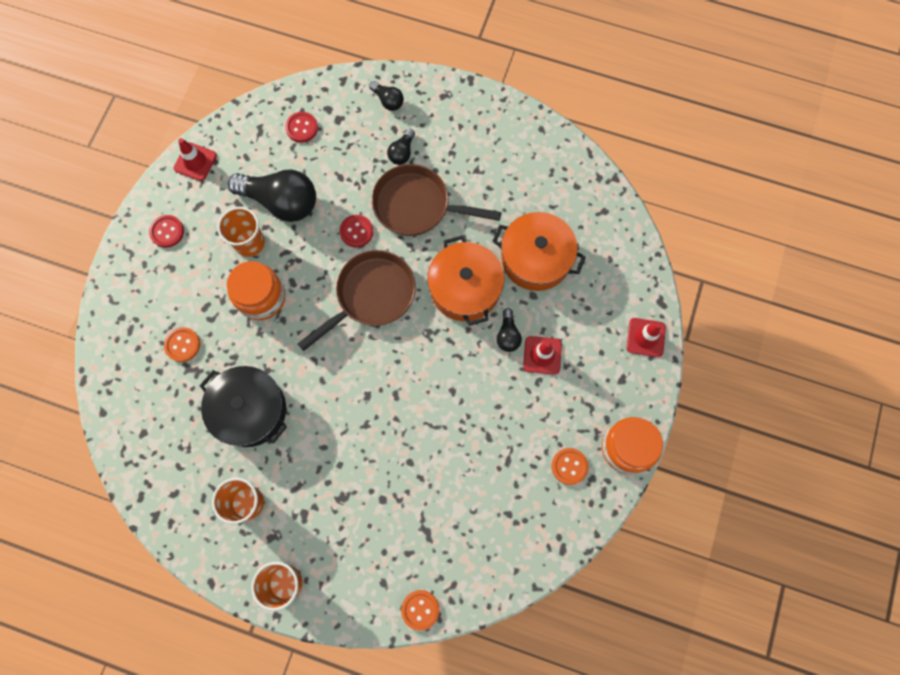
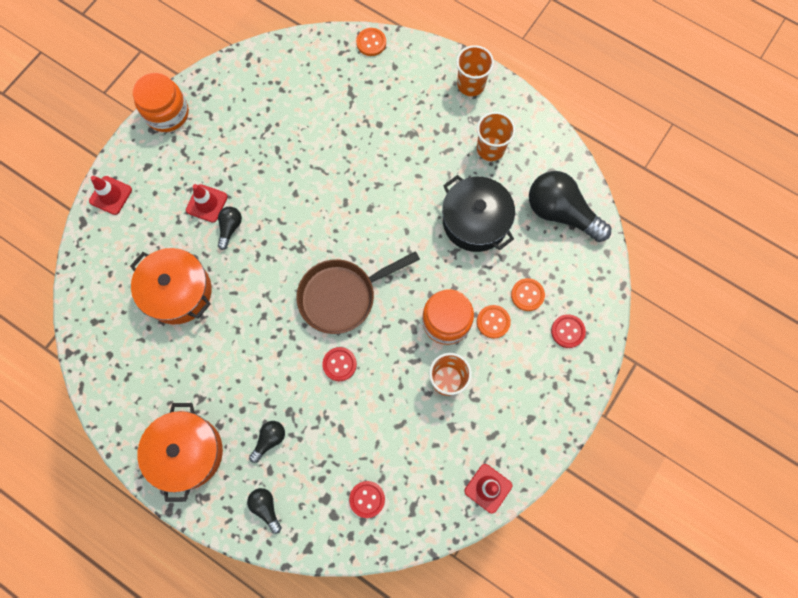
camera: 165 degrees left, 0 degrees up
(167, 232) = (528, 414): red button -> red button (567, 331)
(281, 202) = (407, 416): black light bulb -> black light bulb (561, 213)
(417, 206) = (272, 376): brown pan -> none
(465, 288) = (253, 280): orange pot -> orange pot (187, 452)
(569, 466) = (219, 111): orange button -> orange button (493, 322)

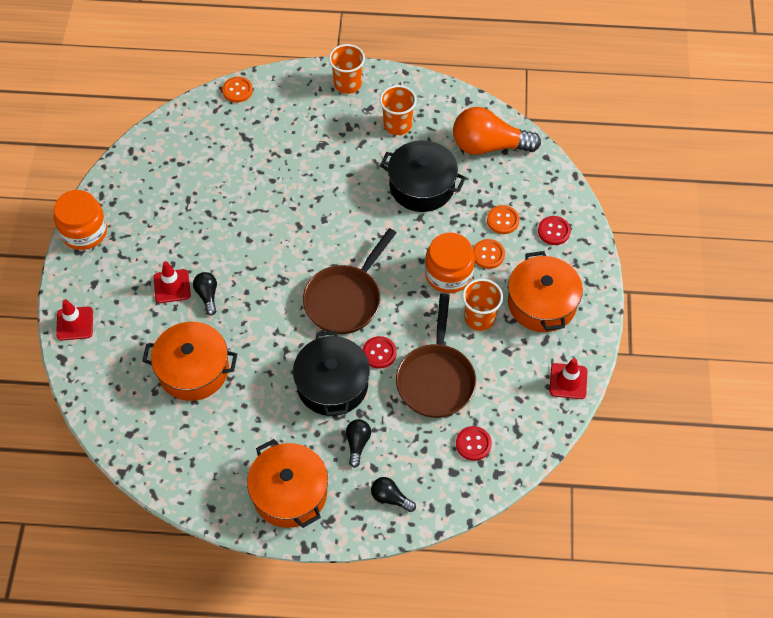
camera: 30 degrees left, 15 degrees down
(282, 371) = (332, 384): none -> black pot
(373, 417) = (436, 379): none -> brown pan
(512, 397) = (542, 303): none -> orange pot
(561, 213) = (489, 146): black light bulb -> orange light bulb

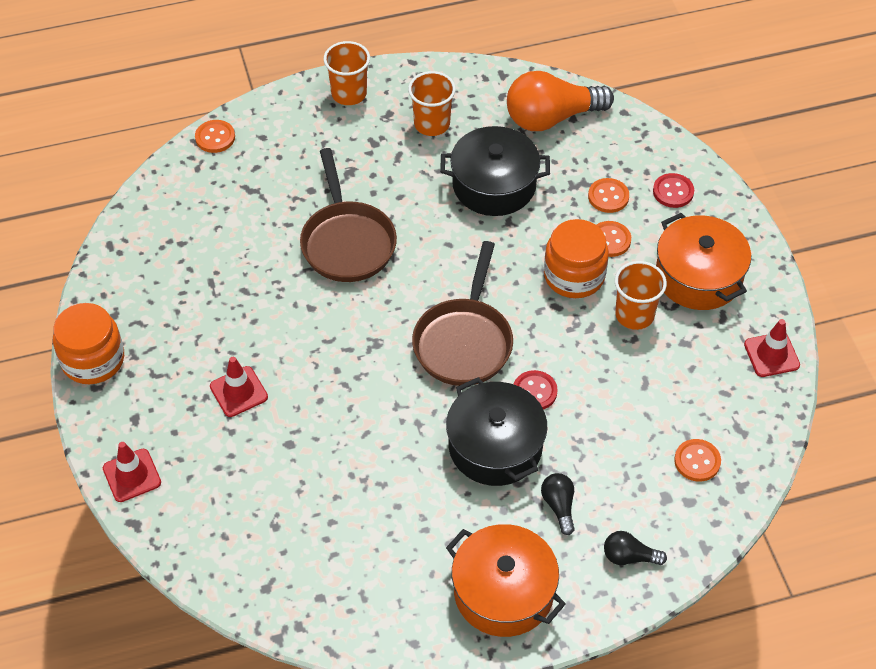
camera: 20 degrees left, 5 degrees down
(193, 370) = (313, 483): orange pot -> none
(207, 295) = (289, 389): black light bulb -> none
(436, 379) = (617, 400): brown pan -> brown pan (347, 242)
(473, 444) = (697, 461): red button -> orange button

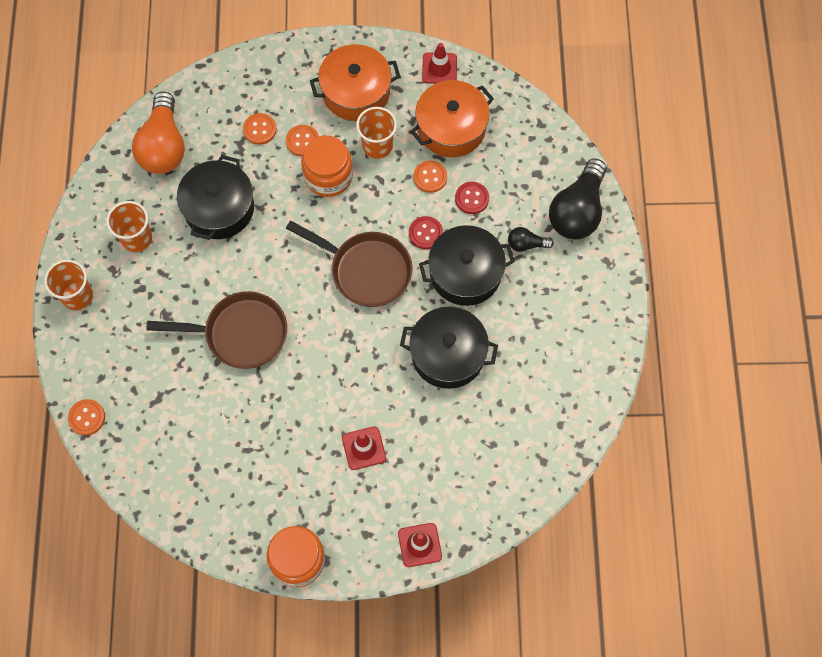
camera: 75 degrees left, 15 degrees up
(380, 451) = (448, 354): none -> black pot
(503, 592) = (585, 299): orange pot -> orange pot (451, 128)
(629, 557) = (577, 211): black light bulb -> black light bulb, size x2.12
(673, 192) = (270, 83): red button -> red button (472, 198)
(697, 461) = (513, 145): orange button -> orange button (430, 177)

